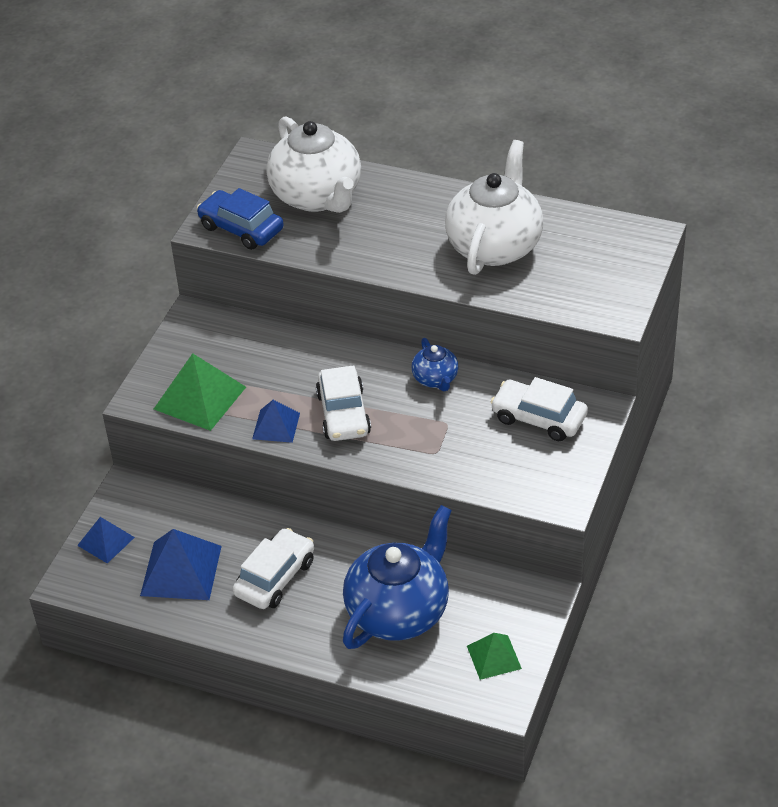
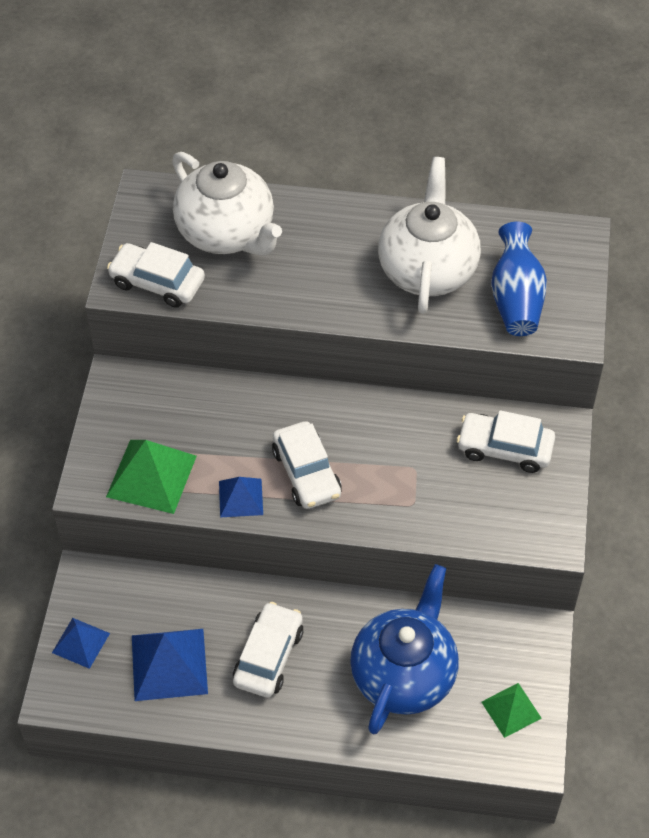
camera: 15 degrees left, 10 degrees up
(241, 228) = (157, 282): blue car -> white car
(435, 379) = (389, 418): blue teapot -> none
(572, 279) = (516, 299): none -> blue vase

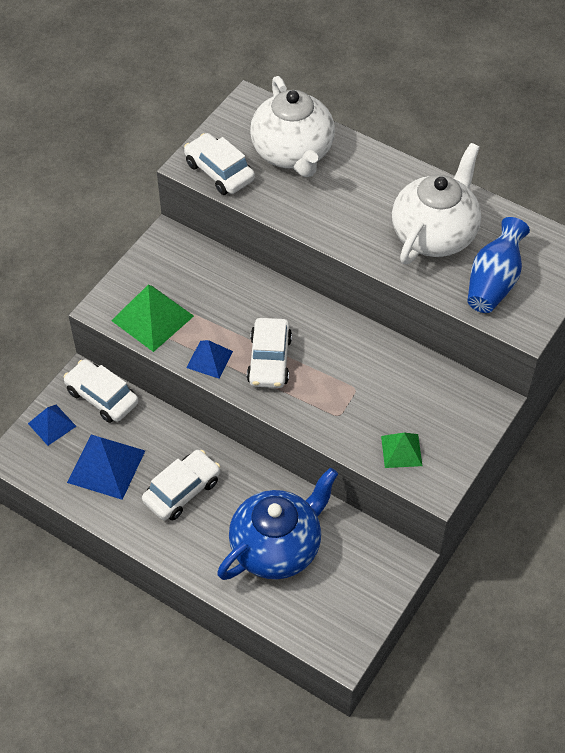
camera: 25 degrees right, 0 degrees up
(504, 448) = (436, 401): white car -> white car (102, 397)
(511, 709) = (346, 609): green pyramid -> green pyramid (401, 450)

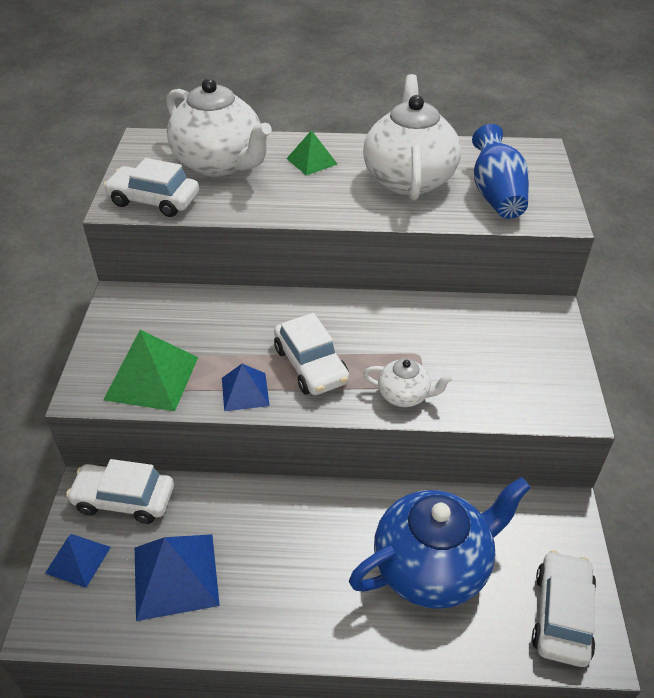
camera: 30 degrees left, 10 degrees down
(182, 491) = (284, 558): white car -> white car (561, 615)
(277, 547) = (433, 566): blue teapot -> blue teapot turned 45 degrees clockwise
(319, 416) = (404, 395): none -> white teapot
(401, 450) = (512, 390): green pyramid -> green pyramid (311, 161)

